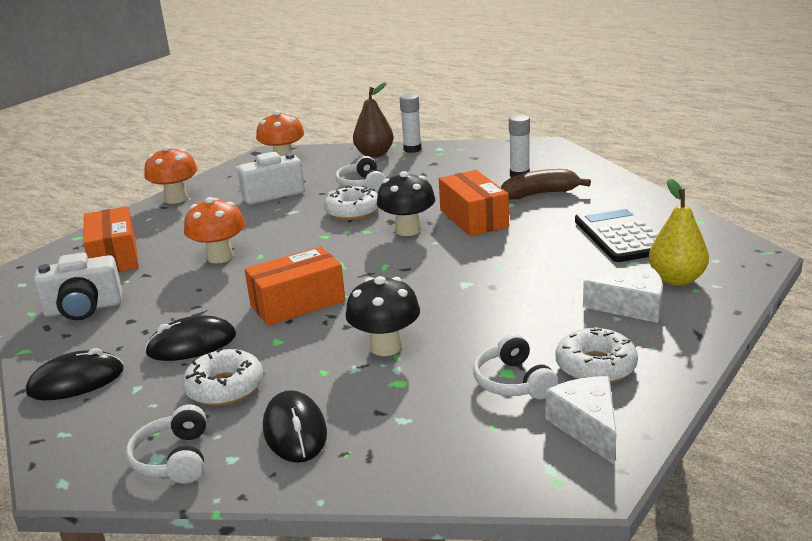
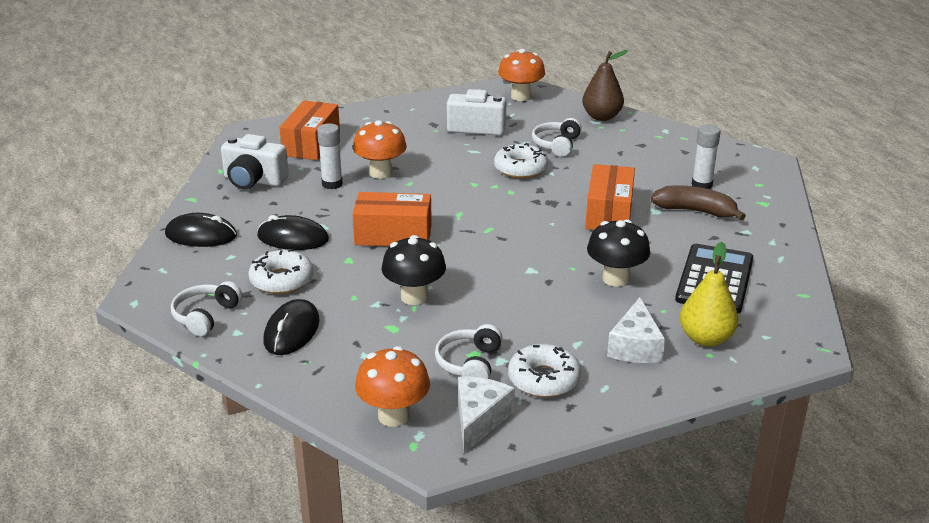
camera: 30 degrees right, 5 degrees up
(176, 199) = (402, 106): orange mushroom -> orange mushroom (394, 416)
(408, 230) = (543, 203): black mushroom -> black mushroom (616, 279)
(412, 149) = (640, 123): white glue stick -> white glue stick (332, 184)
(632, 307) = (635, 346): white cheese -> white cheese turned 60 degrees clockwise

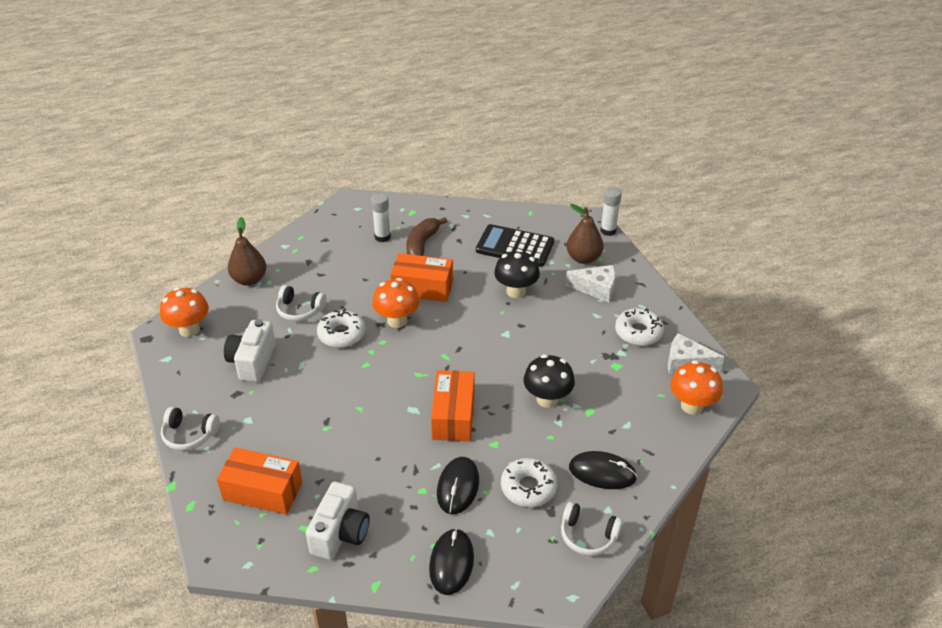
camera: 90 degrees left, 10 degrees up
(332, 184) = (355, 466): white glue stick -> white glue stick (608, 231)
(381, 173) = (337, 430): orange mushroom -> orange mushroom (397, 320)
(469, 363) = (627, 368): white headphones -> white headphones (189, 435)
(705, 338) = (583, 258): yellow pear -> brown pear

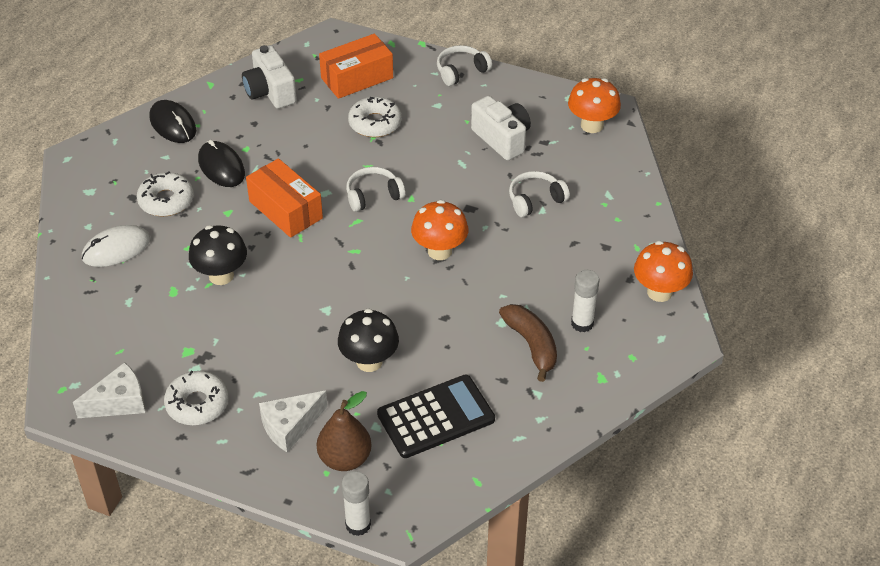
camera: 135 degrees right, 5 degrees up
(249, 279) = (623, 193): brown pear -> none
(342, 334) = (468, 206): white donut -> white donut (375, 123)
(422, 288) = (462, 298): orange box -> none
(588, 536) = (88, 199): white headphones -> white headphones (373, 195)
(602, 472) = (116, 249): black mouse -> white mouse
(692, 406) = (81, 359): orange mushroom -> orange mushroom (659, 292)

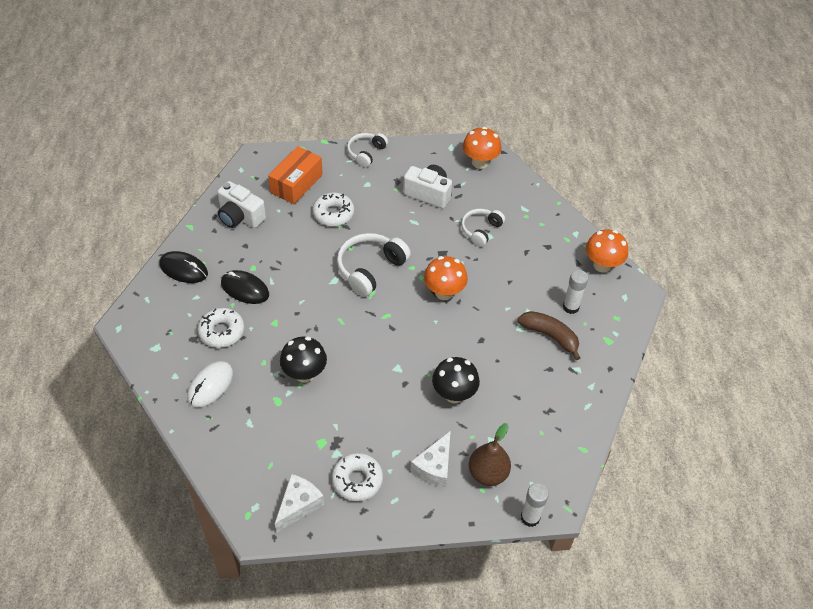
camera: 30 degrees left, 5 degrees up
(285, 210) = (316, 304): orange box -> none
(373, 195) = (370, 269): white headphones -> white headphones, size x1.58
(436, 417) = (526, 415): black calculator -> none

